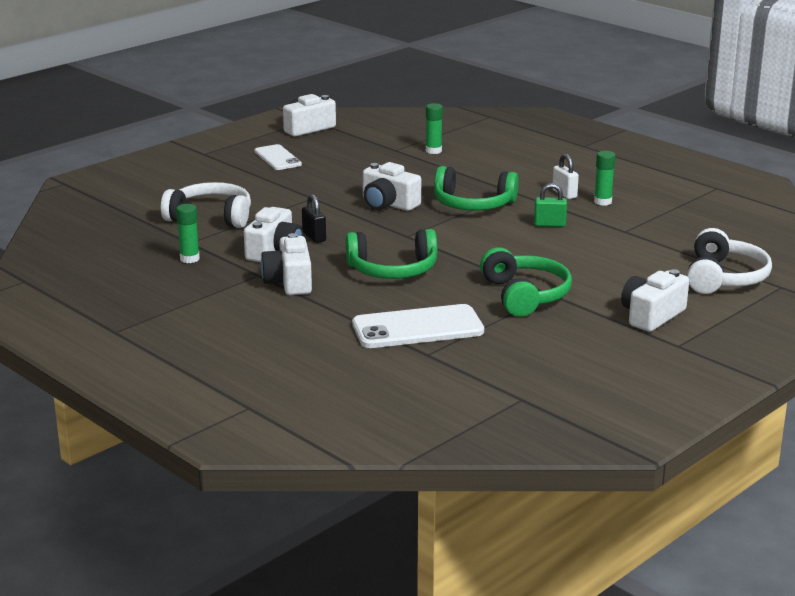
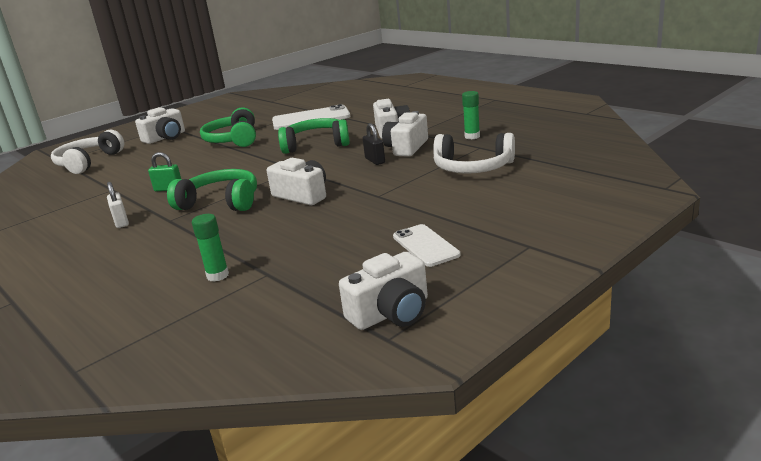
camera: 175 degrees left, 0 degrees up
(602, 202) = (95, 216): green glue stick -> none

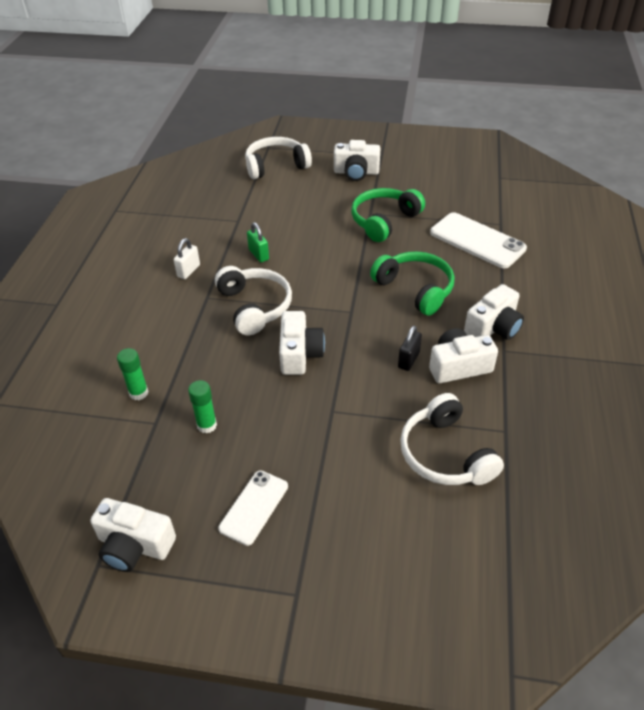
camera: 50 degrees right, 20 degrees up
(221, 202) = (254, 307): green headphones -> white headphones
(472, 136) = (531, 408): green glue stick -> green glue stick (207, 425)

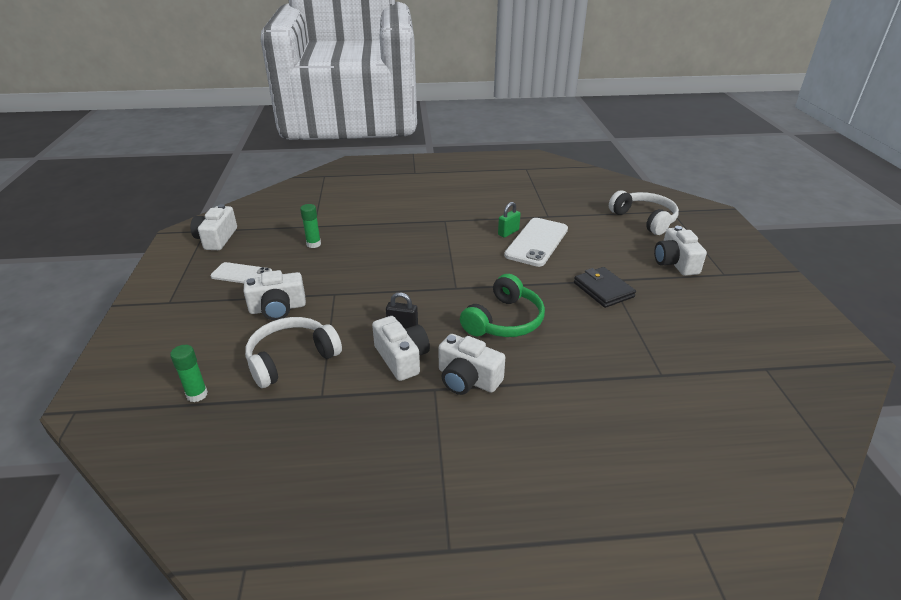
camera: 75 degrees right, 10 degrees down
(138, 393) = (340, 215): green glue stick -> green glue stick (197, 395)
(188, 271) = (471, 208): white padlock -> none
(254, 307) = (442, 241): white headphones -> none
(299, 354) = (394, 270): white camera -> white camera (278, 308)
(384, 221) = (603, 290): green headphones -> black wallet
(477, 241) = (613, 357): white phone -> white phone (537, 242)

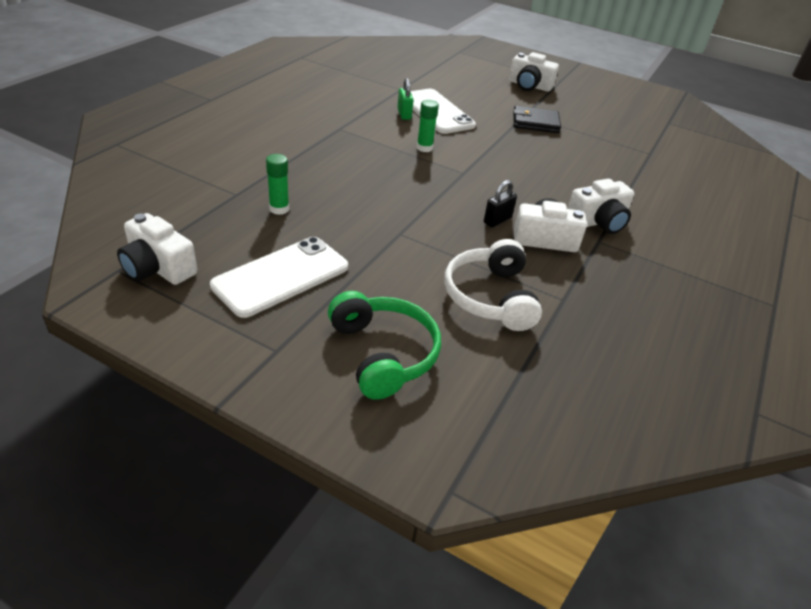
camera: 60 degrees left, 5 degrees up
(197, 395) = (499, 378): green glue stick -> green glue stick (424, 148)
(241, 274) = (281, 276): white phone -> white phone, size x1.62
(278, 308) = (387, 275): white camera -> none
(504, 320) = (535, 174): green headphones -> green headphones (383, 353)
(644, 219) = (458, 64): white headphones -> none

